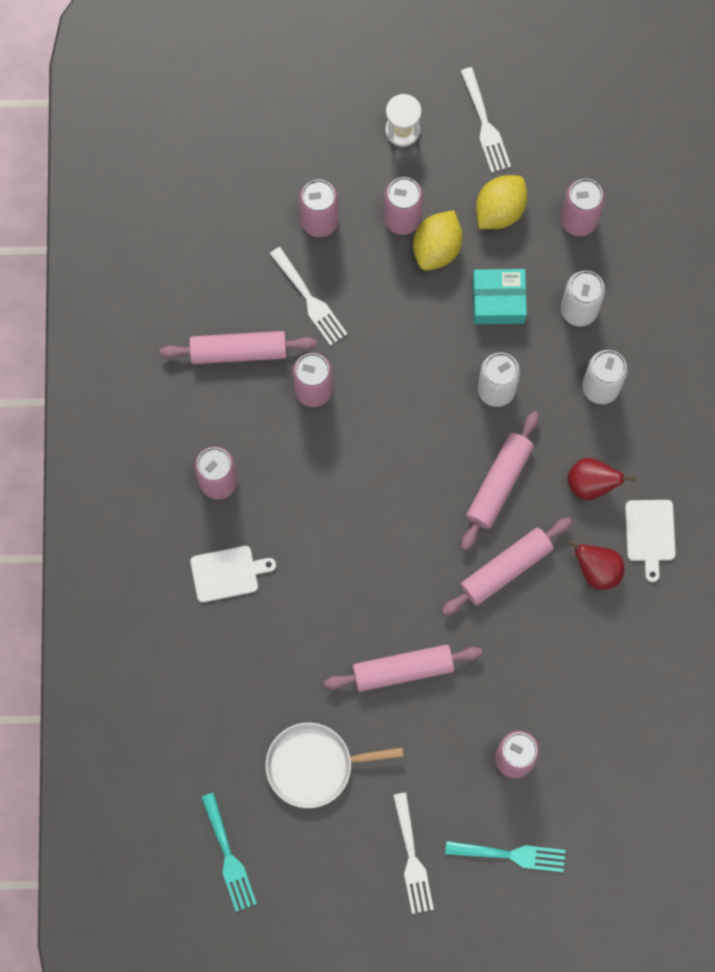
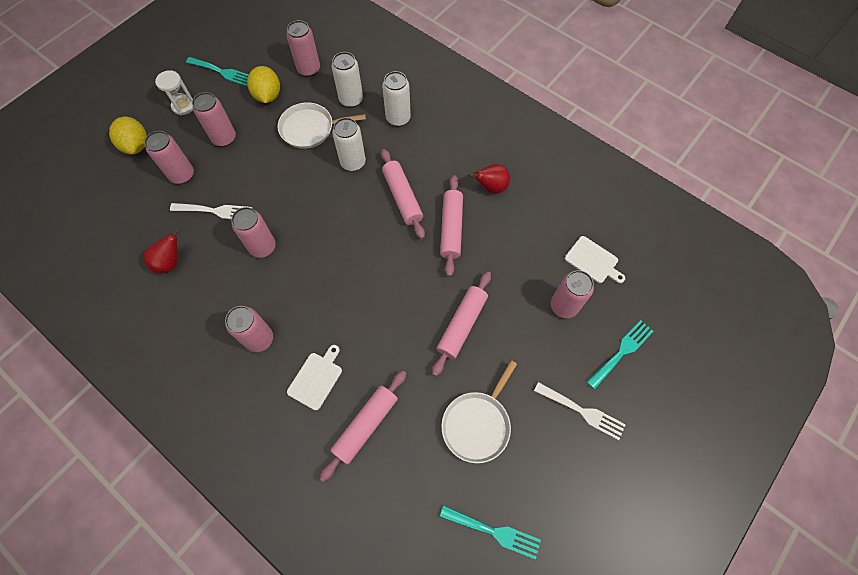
camera: 50 degrees left, 10 degrees down
(238, 351) = (201, 268): pink rolling pin -> pink rolling pin (366, 425)
(437, 248) = (255, 134): yellow lemon -> yellow lemon (136, 145)
(485, 125) = (222, 72): white fork -> turquoise fork
(498, 301) = (310, 129): turquoise box -> white pan
(591, 484) = (443, 157): red pear -> red pear (170, 262)
(650, 534) = (493, 151): white cutting board -> white cutting board (593, 261)

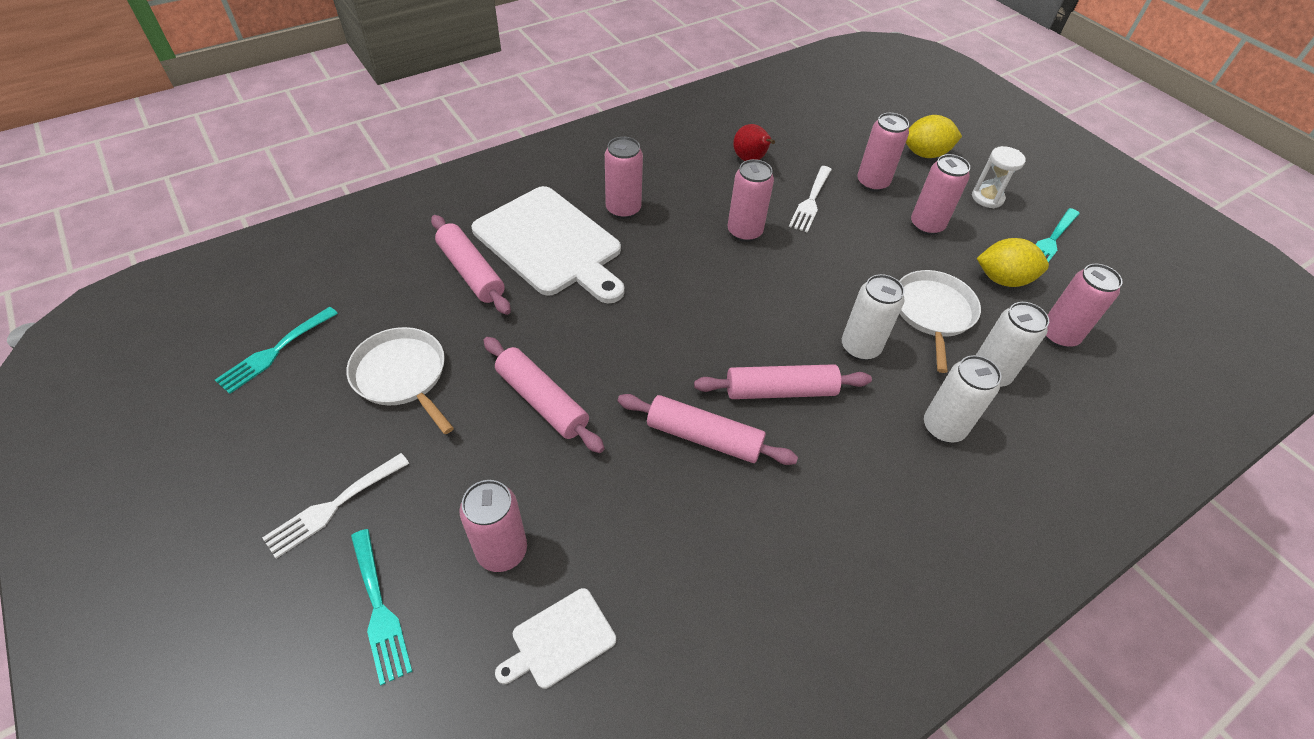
camera: 105 degrees right, 15 degrees down
(316, 378) = (550, 244): white cutting board -> white cutting board, size x2.18
(491, 187) = (767, 522): red pear -> none

